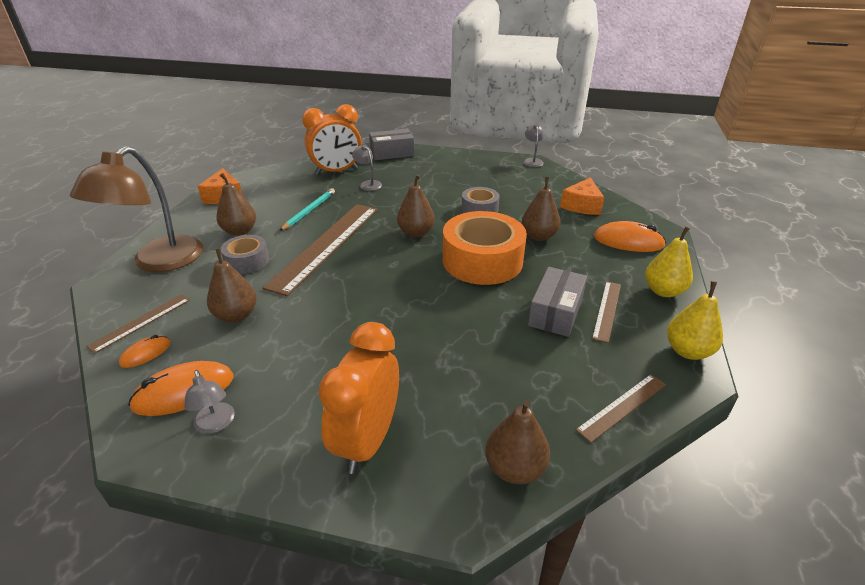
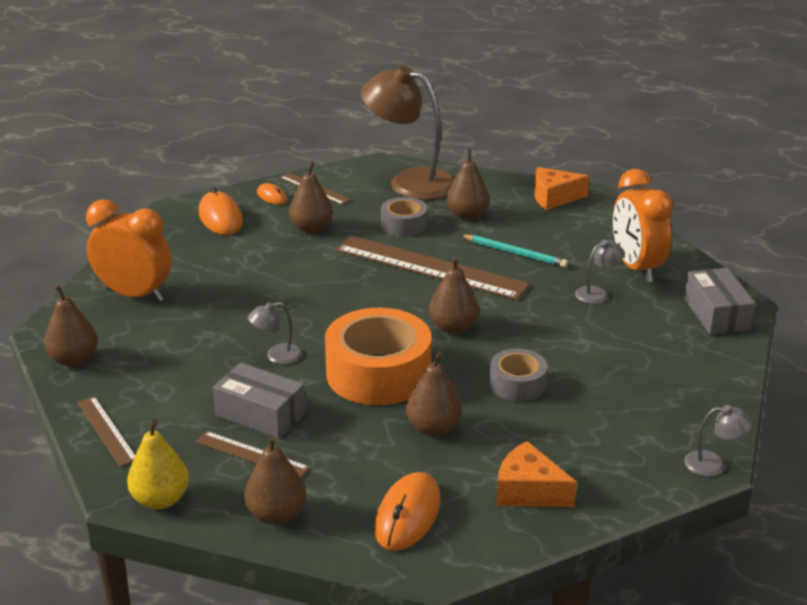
camera: 95 degrees right, 5 degrees down
(216, 424) = (180, 234): grey lamp -> grey lamp (277, 356)
(663, 291) = (276, 515): yellow pear -> brown pear

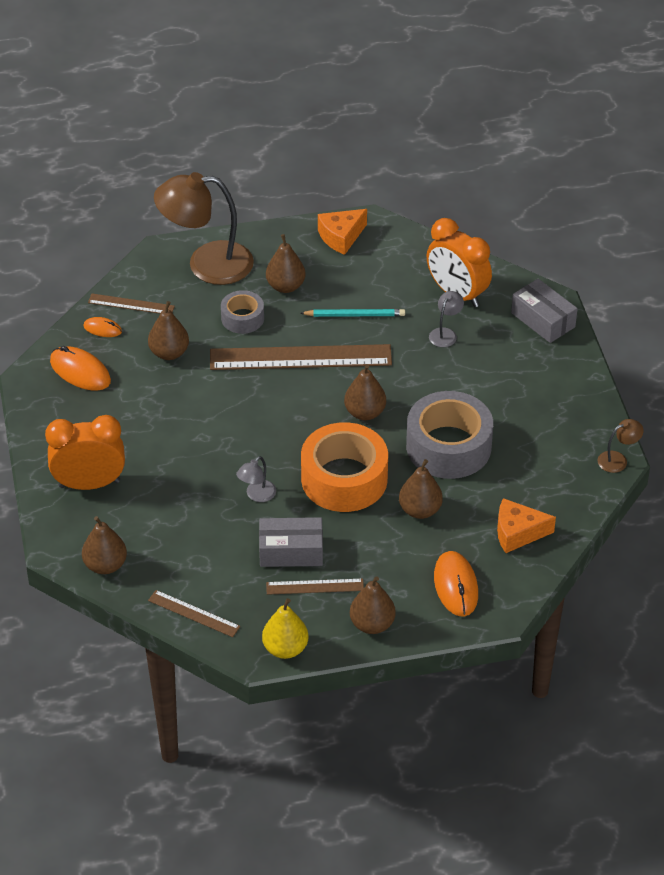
camera: 30 degrees left, 15 degrees up
(517, 384) = (448, 446): grey tape -> grey tape, size x1.88
(713, 464) = (618, 459): grey lamp -> brown lamp

